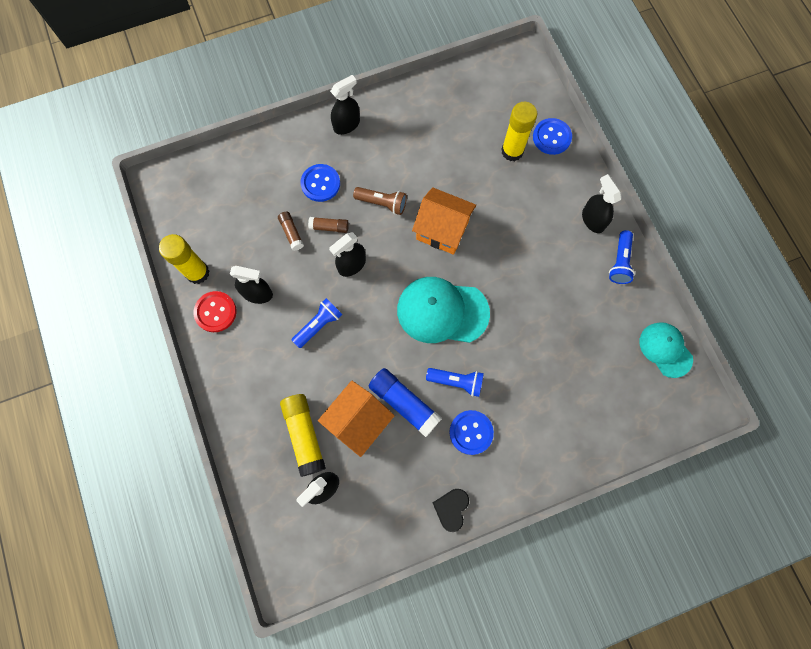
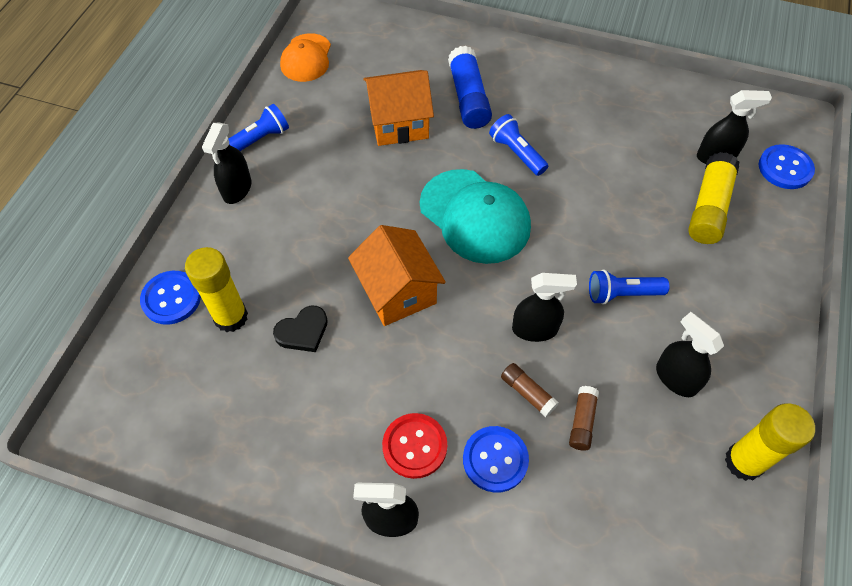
camera: 140 degrees left, 15 degrees down
(215, 312) = (744, 394): red button -> red button (414, 446)
(358, 421) = (642, 184): orange house -> orange house (399, 123)
(382, 203) = (438, 373): brown flashlight -> none
(404, 403) = (584, 169): blue glue stick -> blue glue stick (468, 97)
(451, 508) = (604, 76): black heart -> black heart (303, 331)
(471, 432) = (539, 111): blue button -> blue button (785, 168)
(665, 349) = (306, 58): turquoise cap -> orange cap

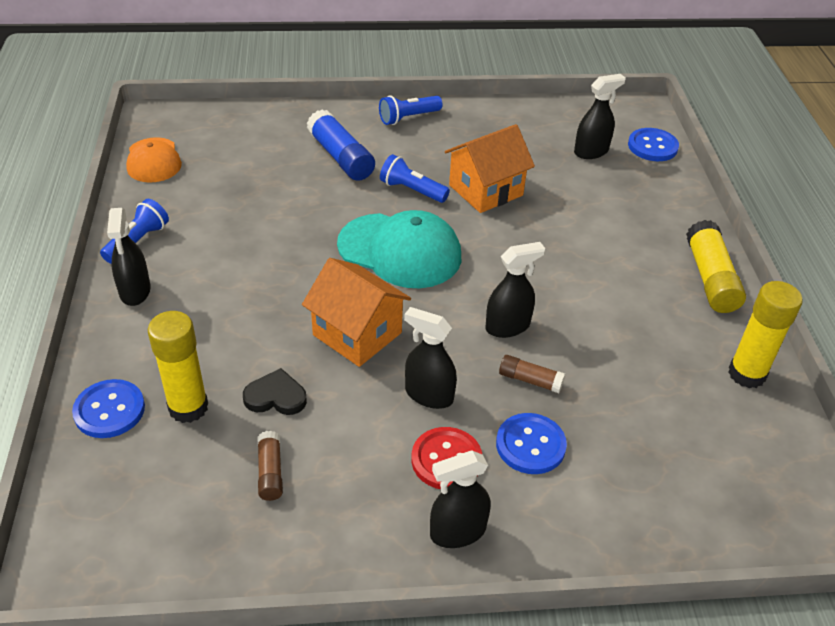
camera: 25 degrees left, 15 degrees down
(303, 331) = (276, 397): black heart -> black heart turned 120 degrees counterclockwise
(399, 123) = (282, 193): orange house -> orange house (485, 190)
(582, 421) = (592, 387): brown glue stick -> brown glue stick (270, 472)
(622, 294) = (570, 276): blue flashlight -> blue flashlight (408, 118)
(675, 378) = (654, 328): black spray bottle -> black spray bottle (428, 395)
(709, 207) = (607, 190): yellow glue stick -> yellow glue stick (710, 278)

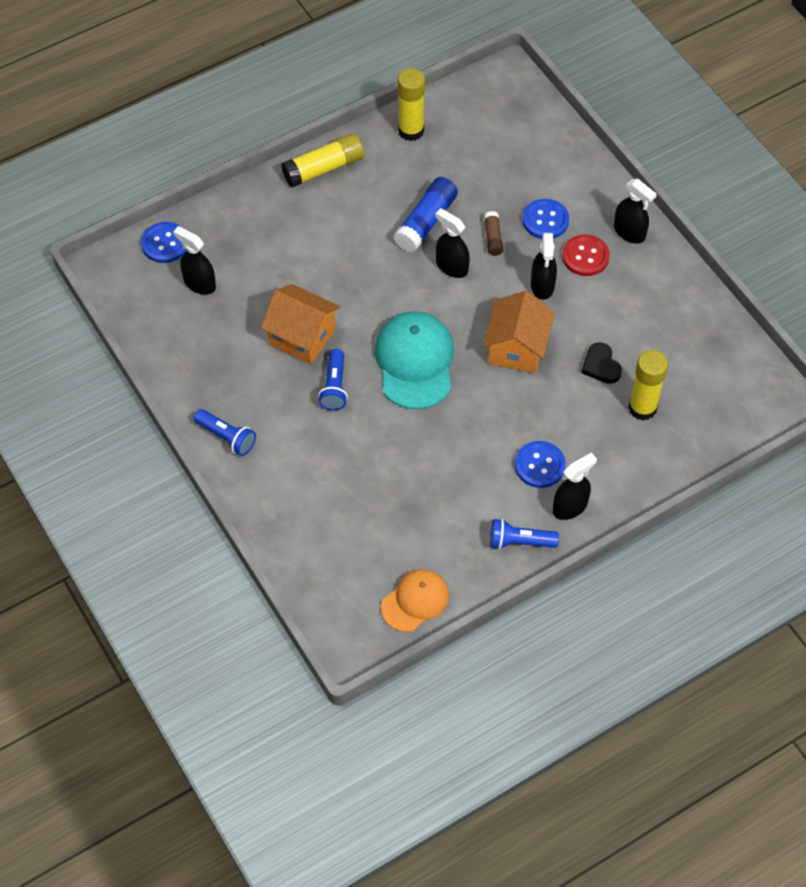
camera: 115 degrees left, 15 degrees up
(109, 410) = (675, 450): blue button -> blue button (540, 465)
(270, 472) = (655, 338): brown glue stick -> none
(341, 157) = (320, 460): blue glue stick -> blue glue stick (426, 222)

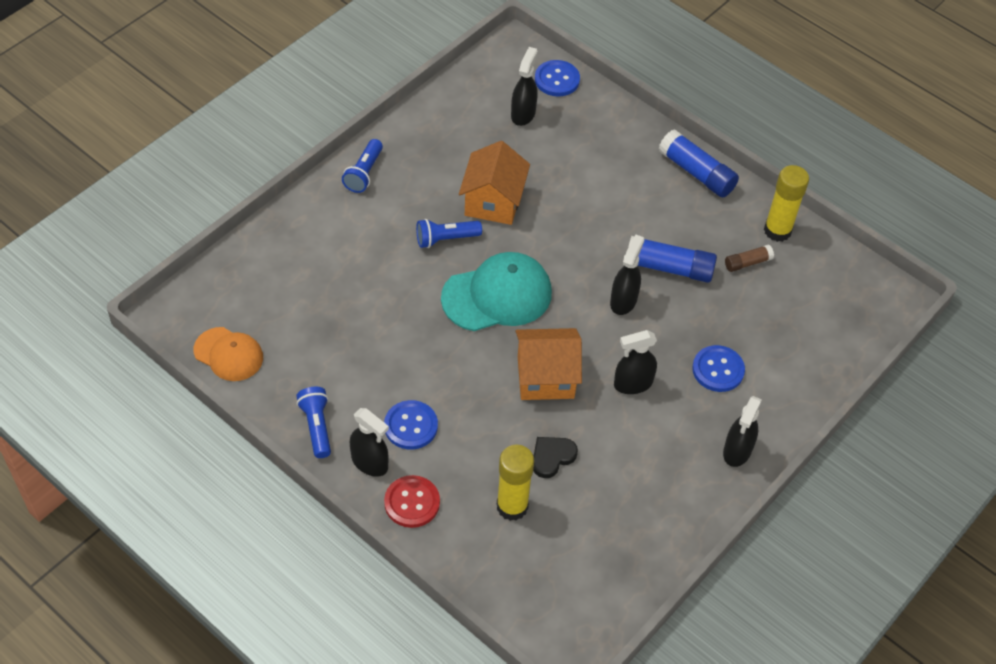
camera: 70 degrees right, 5 degrees down
(323, 168) = (696, 172): yellow glue stick -> blue glue stick
(493, 238) = (674, 328): brown glue stick -> brown glue stick (747, 263)
(585, 256) = (687, 415): red button -> red button (412, 502)

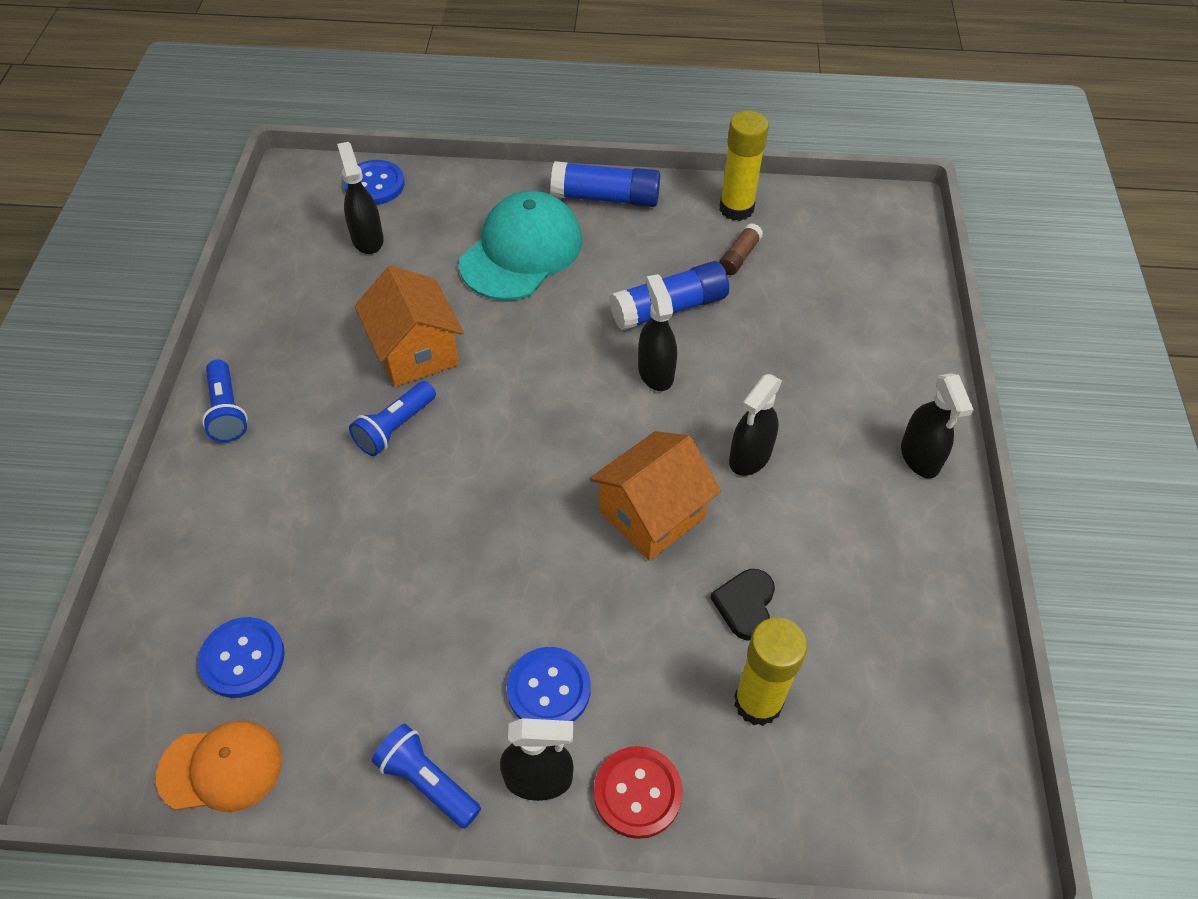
camera: 35 degrees left, 0 degrees up
(497, 295) = (513, 455): turquoise cap -> turquoise cap (521, 251)
(718, 370) = (818, 383): blue button -> blue button (242, 658)

